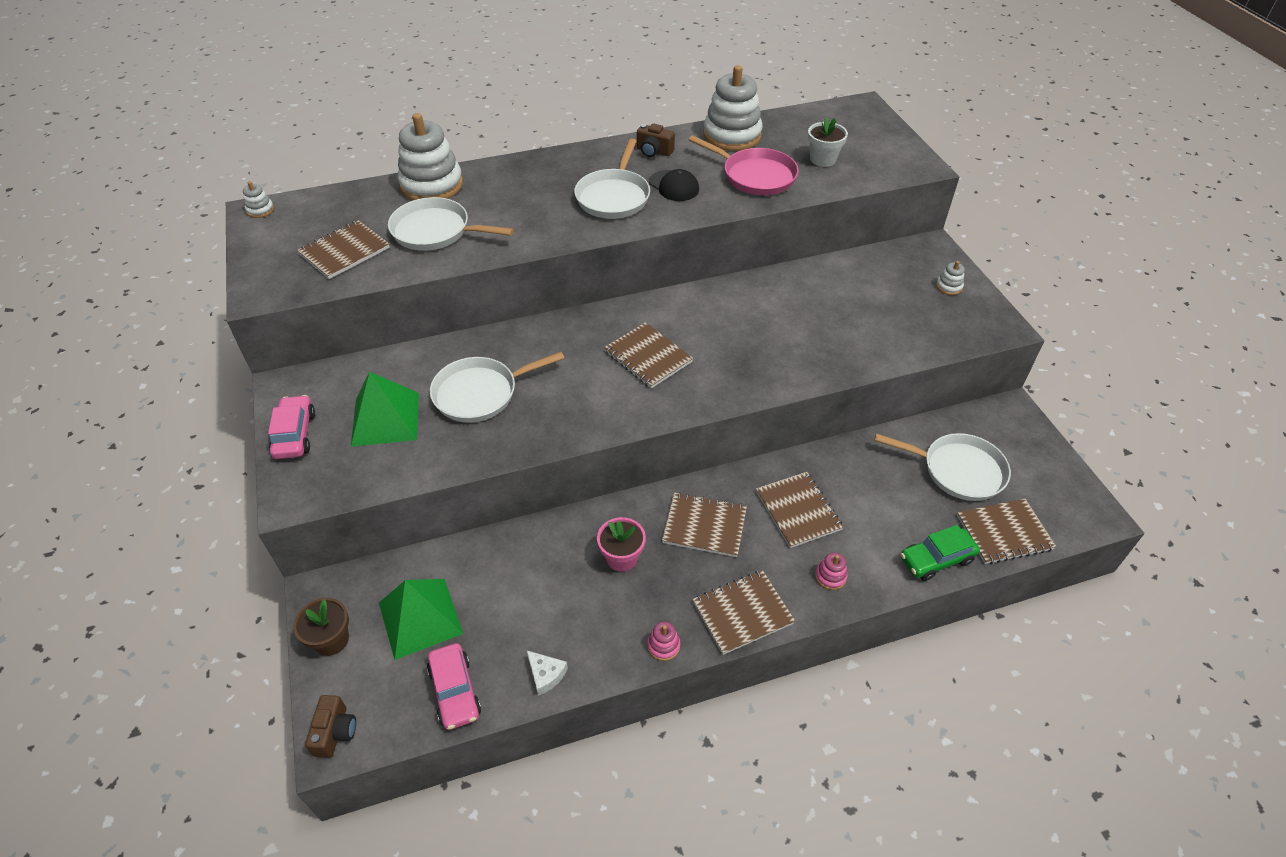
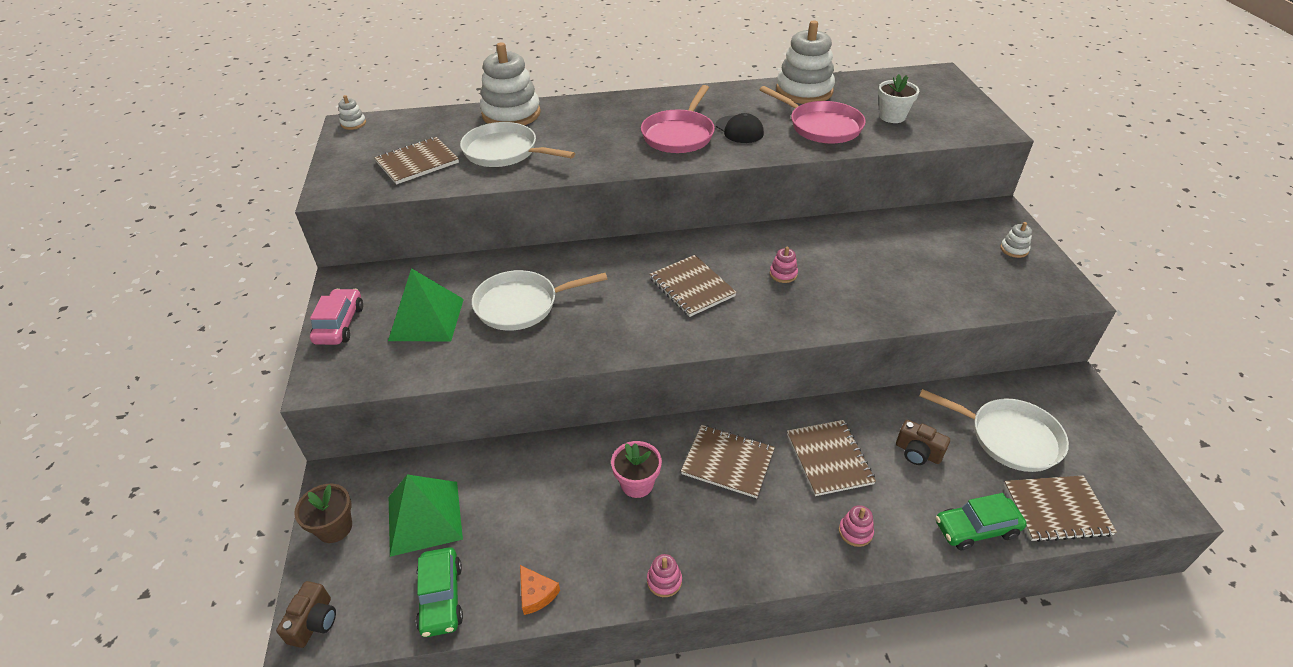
camera: 10 degrees right, 5 degrees down
(455, 691) = (441, 598): pink car -> green car
(546, 675) = (536, 594): white cheese -> orange cheese
(614, 197) = (679, 135): white pan -> pink pan
(654, 151) = (725, 99): brown camera -> brown camera (918, 452)
(735, 334) = (783, 274): none -> pink stacking toy
(742, 613) = (754, 557): brown notebook -> none

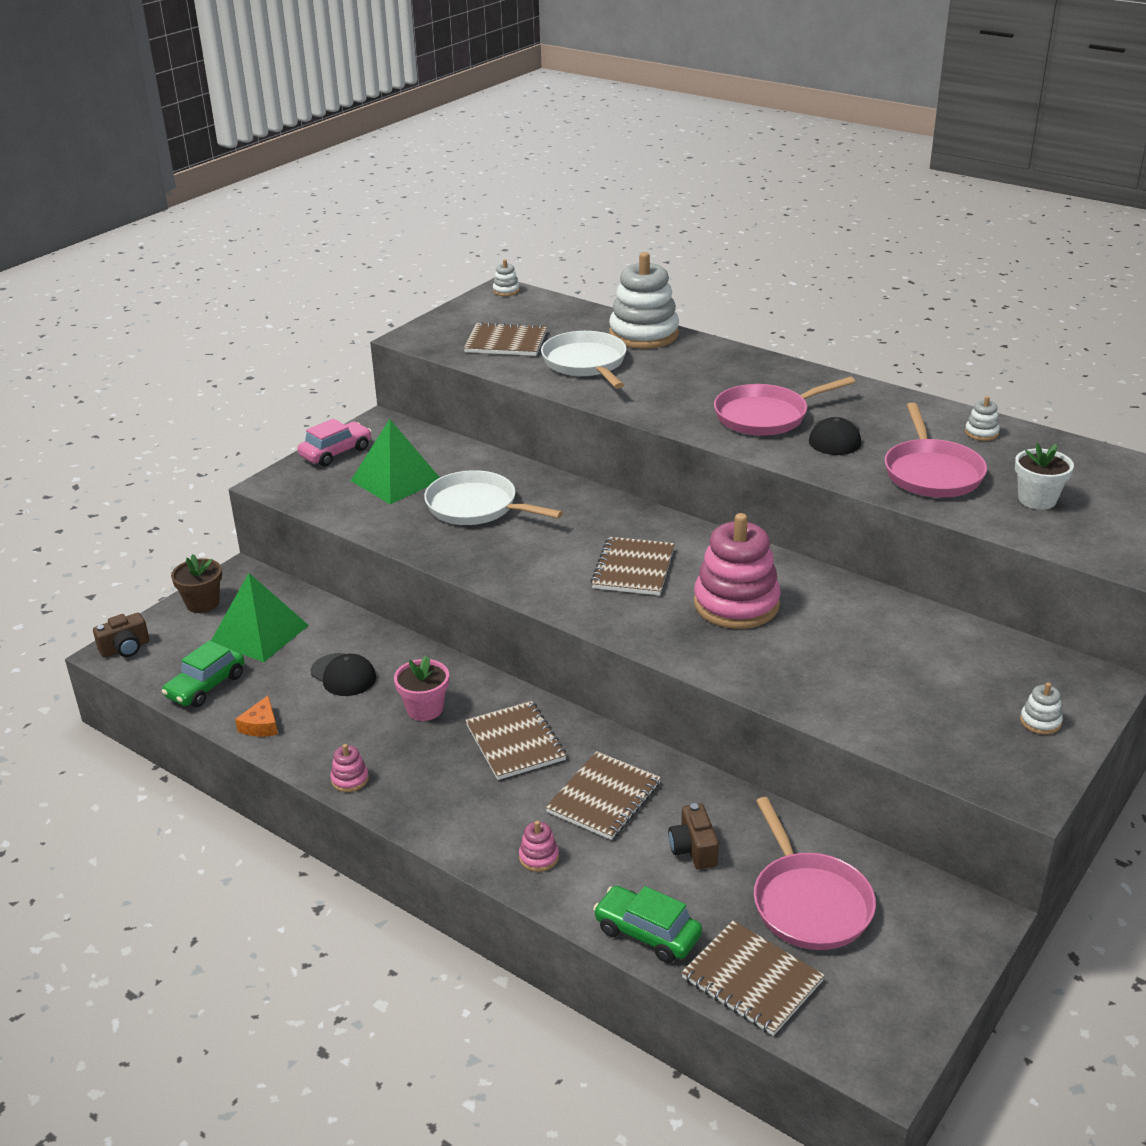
camera: 45 degrees right, 10 degrees down
(542, 502) = (343, 675): none -> black cap
(783, 274) = (736, 604): pink stacking toy -> pink stacking toy, size x2.42
(804, 91) = (981, 433): white stacking toy -> white stacking toy, size x0.41
(1009, 437) = (809, 902): white pan -> pink pan

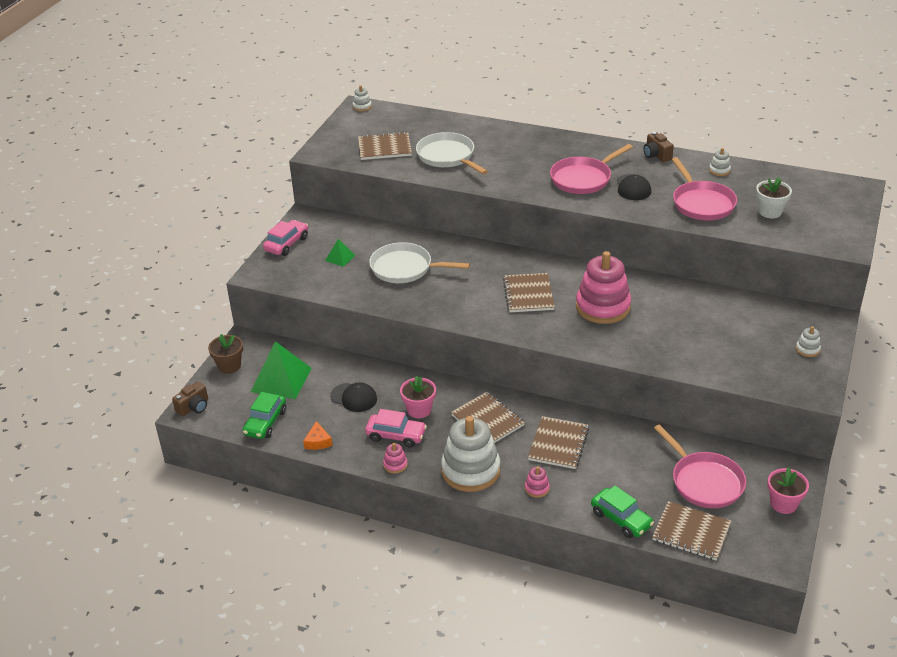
camera: 15 degrees left, 5 degrees up
(373, 738) = (396, 435): none -> pink car
(396, 480) = (340, 258): green pyramid -> green pyramid, size x0.49
(643, 334) = (474, 128): white stacking toy -> white stacking toy (470, 470)
(647, 933) = (621, 519): green car -> green car turned 150 degrees counterclockwise
(693, 849) = (625, 464): brown camera -> brown camera (656, 155)
(928, 967) = (783, 504): none -> pink flower pot

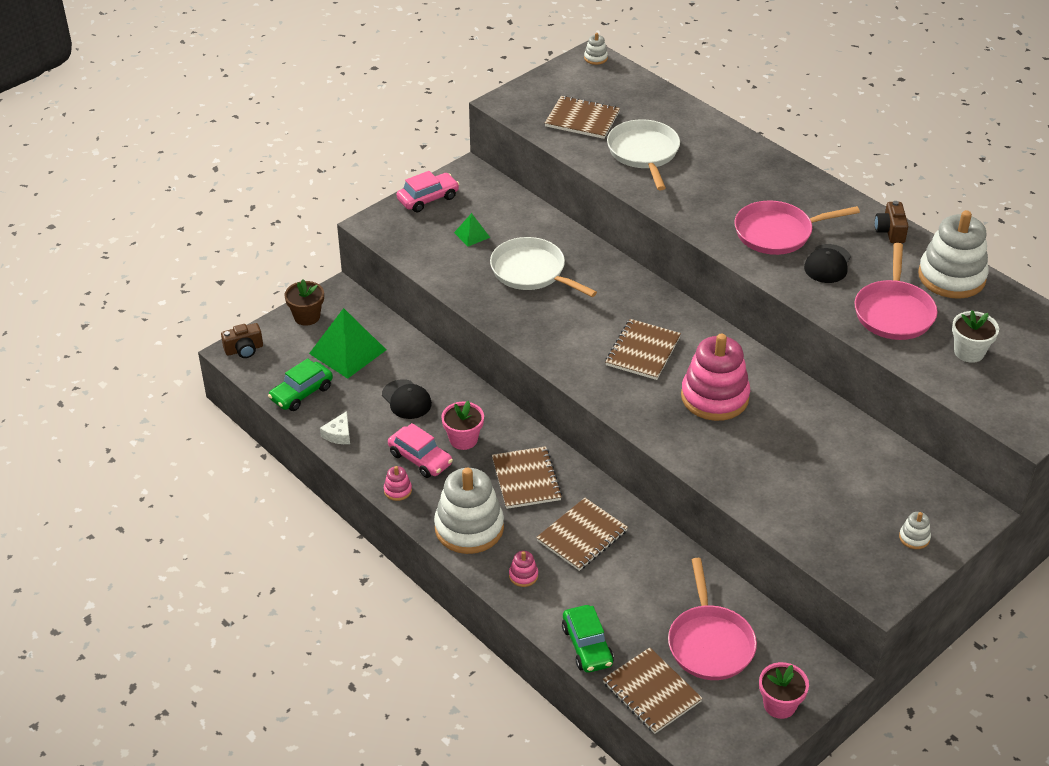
camera: 25 degrees right, 5 degrees up
(318, 441) = (338, 434): orange cheese -> white cheese
(719, 170) = (951, 277): white stacking toy -> white stacking toy, size x2.42

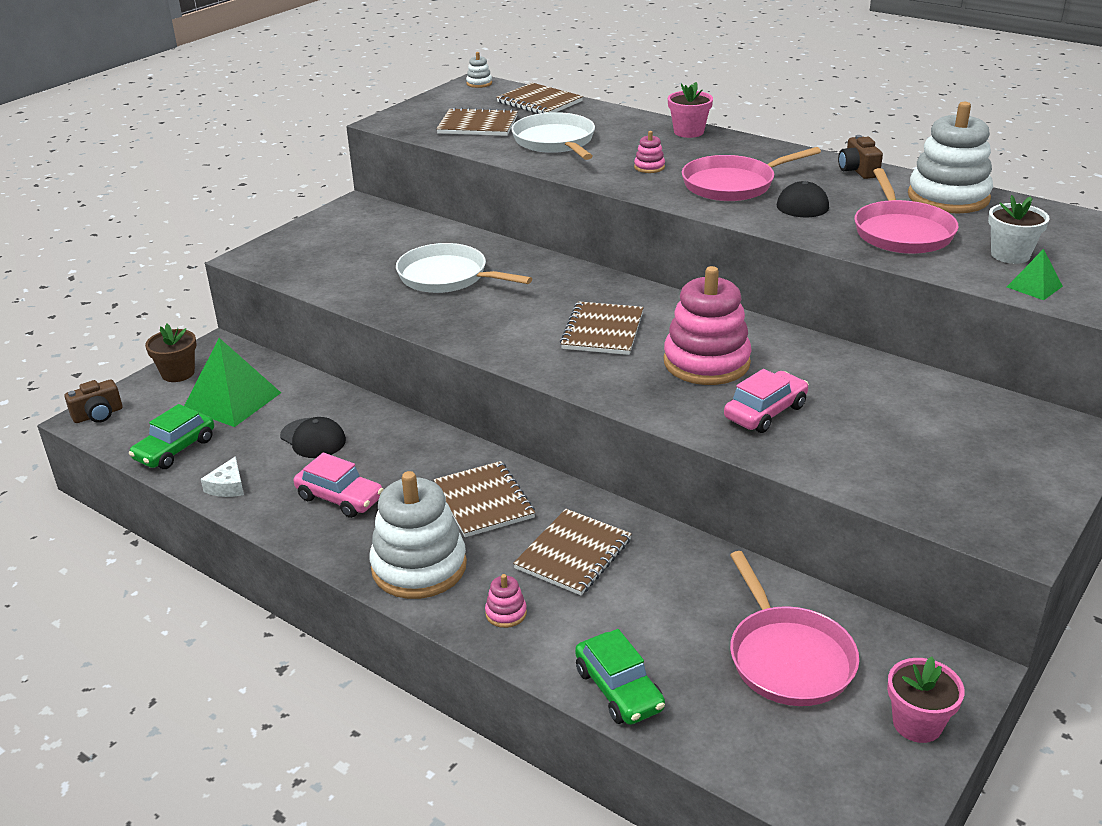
camera: 10 degrees left, 10 degrees down
(397, 490) = (314, 537): pink stacking toy -> pink stacking toy (649, 167)
(428, 199) = (312, 230): pink car -> pink car (765, 412)
(463, 439) = (393, 470): pink flower pot -> pink flower pot (688, 132)
(472, 235) = (369, 254): green pyramid -> green pyramid (1034, 286)
(651, 692) = (730, 737): brown notebook -> brown notebook (539, 102)
(914, 538) = (1024, 471): white stacking toy -> none

